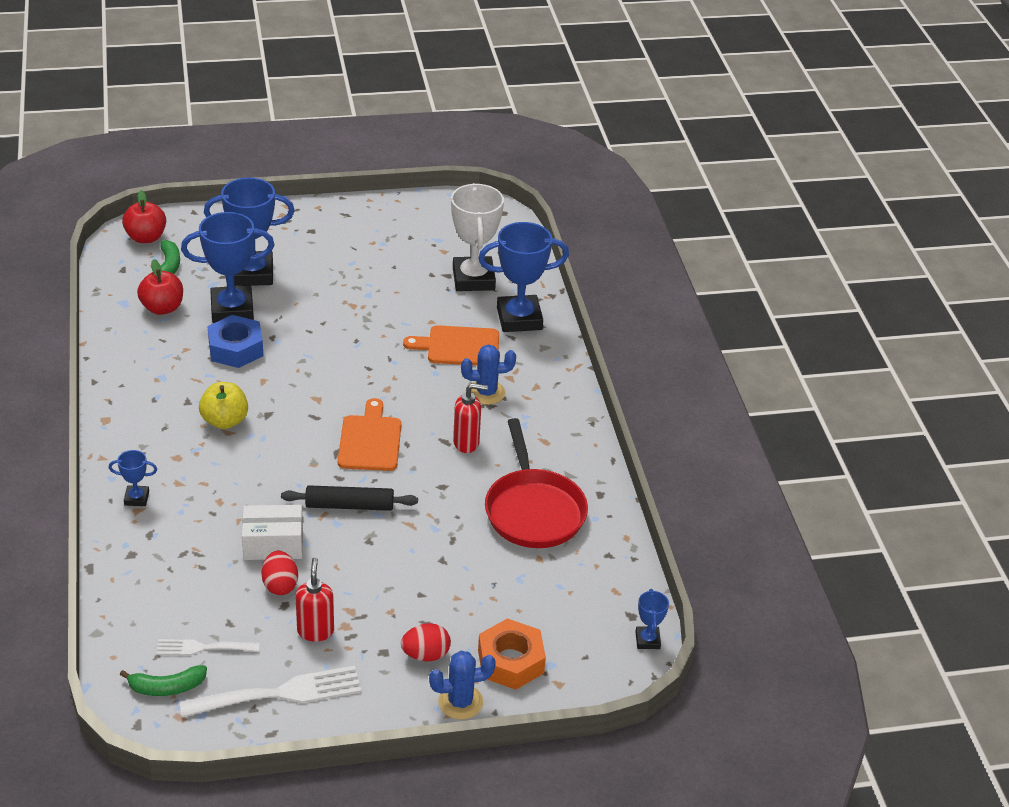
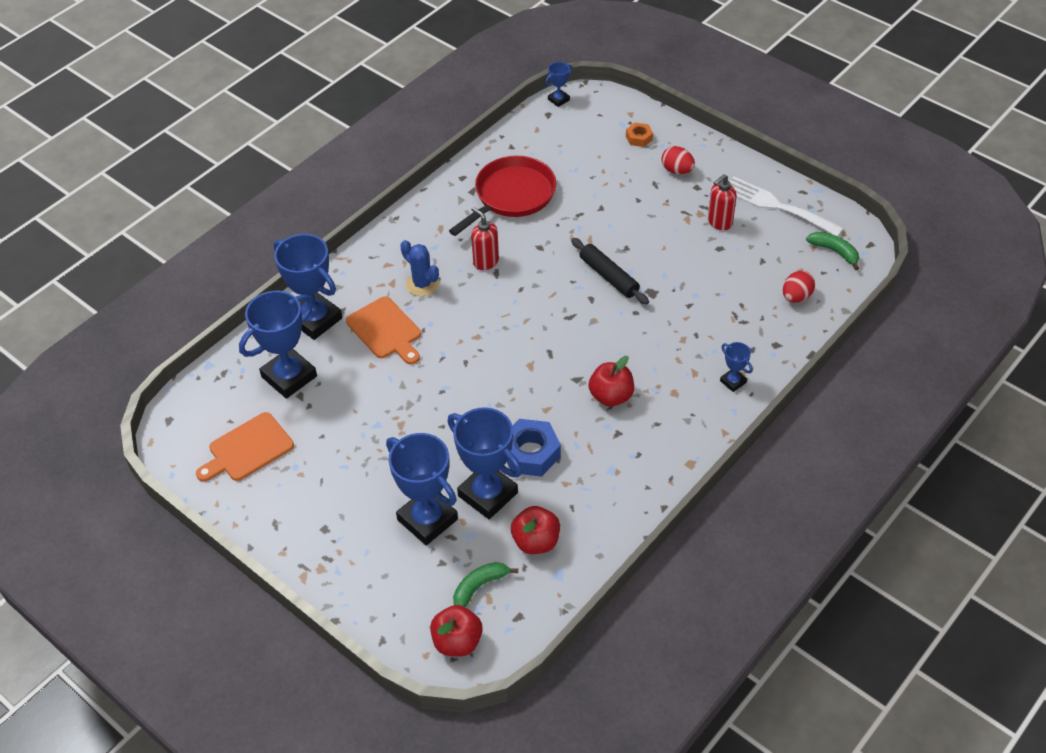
camera: 125 degrees left, 10 degrees up
(203, 648) = (792, 258): white fork -> none
(225, 421) = (611, 396): yellow apple -> red apple
(273, 544) = (683, 287): white box -> none
(280, 585) = (708, 260): red egg -> red egg (796, 297)
(370, 440) = (539, 308): orange cutting board -> orange cutting board (247, 449)
(460, 702) = (689, 139): blue cactus -> none
(473, 279) = (289, 376): white trophy -> blue trophy
(511, 661) = (639, 138): orange nut -> orange nut, size x0.55

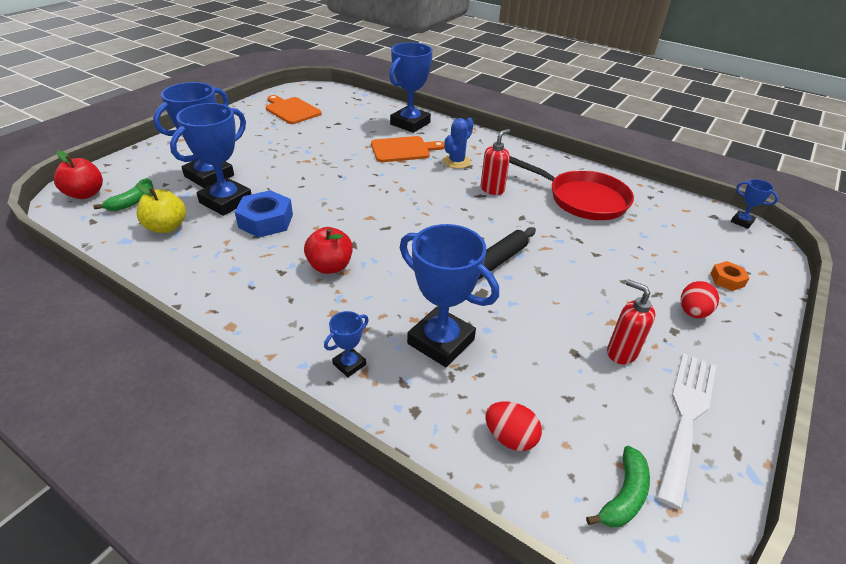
camera: 80 degrees right, 10 degrees down
(289, 376) = (355, 118): blue trophy -> blue trophy (441, 341)
(386, 330) = (403, 149): orange cutting board -> orange cutting board turned 150 degrees counterclockwise
(479, 587) = (132, 201): green banana -> green banana turned 75 degrees clockwise
(536, 541) = (166, 227): red apple -> yellow apple

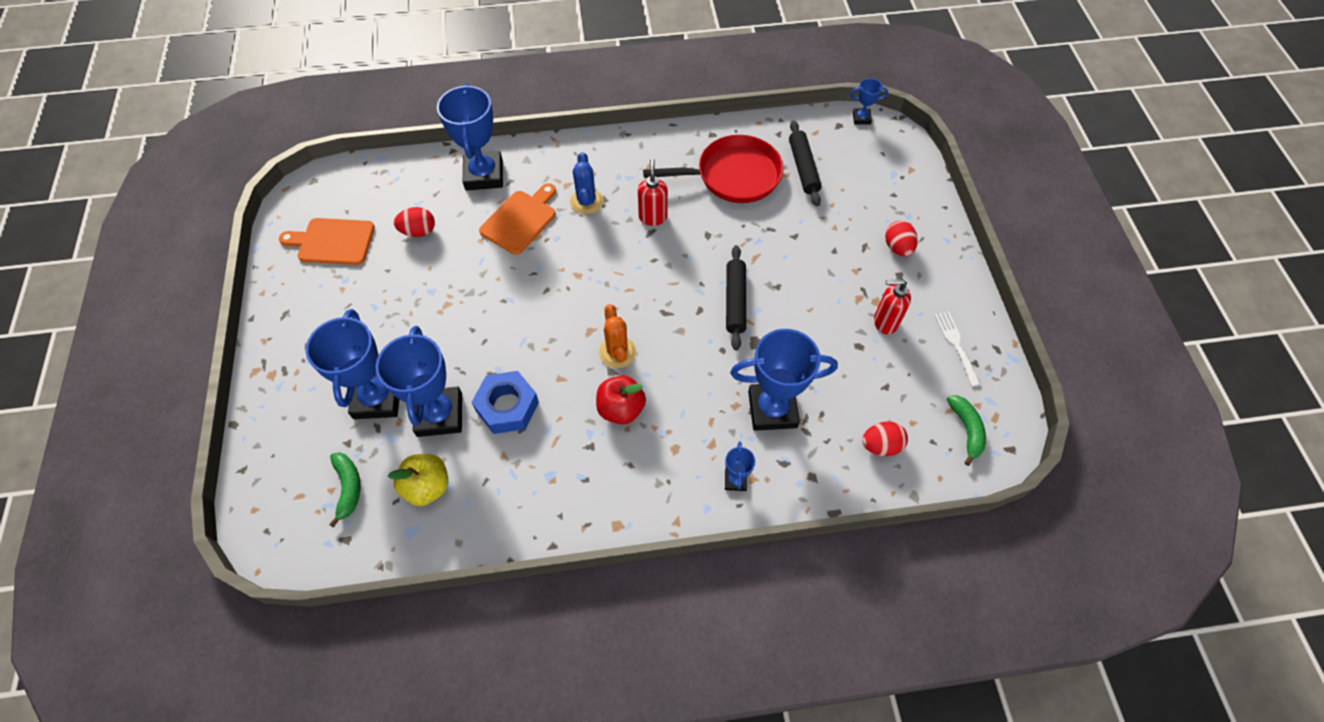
camera: 40 degrees left, 20 degrees up
(85, 194) = (284, 519): red apple -> none
(339, 127) = (419, 231): none -> red egg
(371, 237) = (617, 352): none -> orange cactus
(651, 223) = (803, 168): none -> black rolling pin
(686, 417) = (956, 345): white fork -> white fork, size x0.58
(727, 280) = (895, 196): orange nut -> none

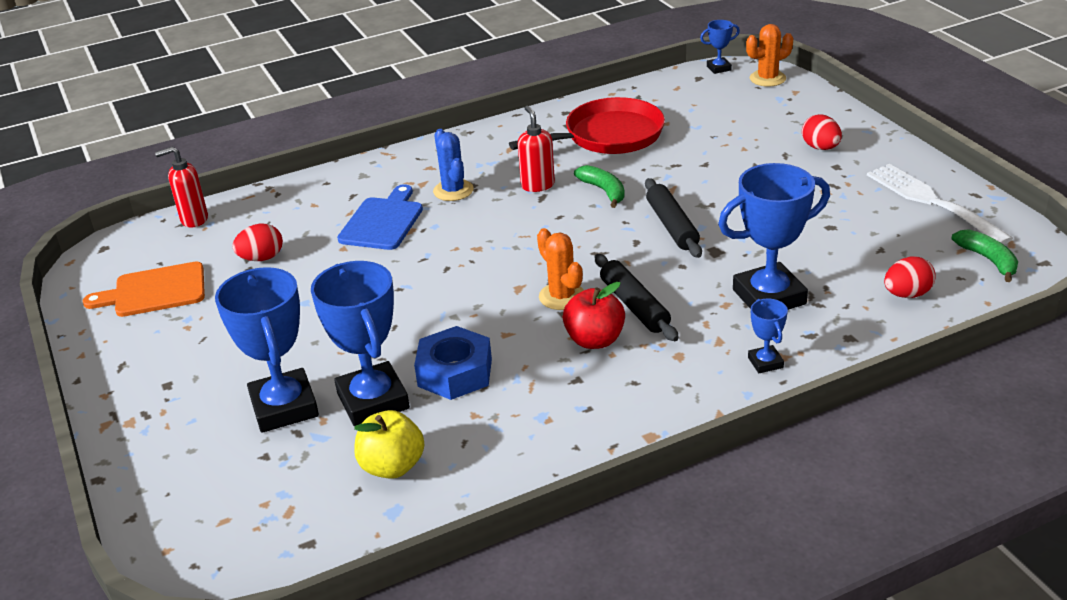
camera: 15 degrees left, 25 degrees down
(348, 487) = (287, 495): green banana -> green banana (604, 191)
(484, 175) = (318, 197): blue trophy -> none
(520, 220) = (382, 221): orange cutting board -> blue cutting board
(803, 168) = (681, 114): black rolling pin -> black rolling pin (634, 305)
(885, 322) = (845, 203): red soap dispenser -> red soap dispenser (194, 219)
(896, 145) = (767, 78): none -> orange cactus
(956, 345) = (931, 201): white fork -> white fork, size x1.71

